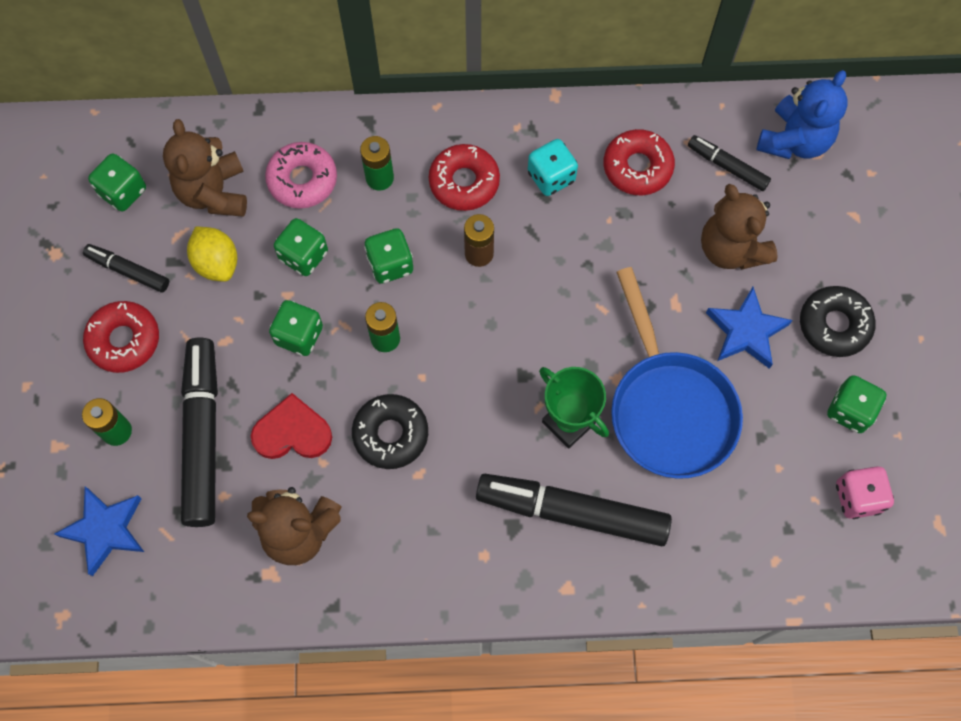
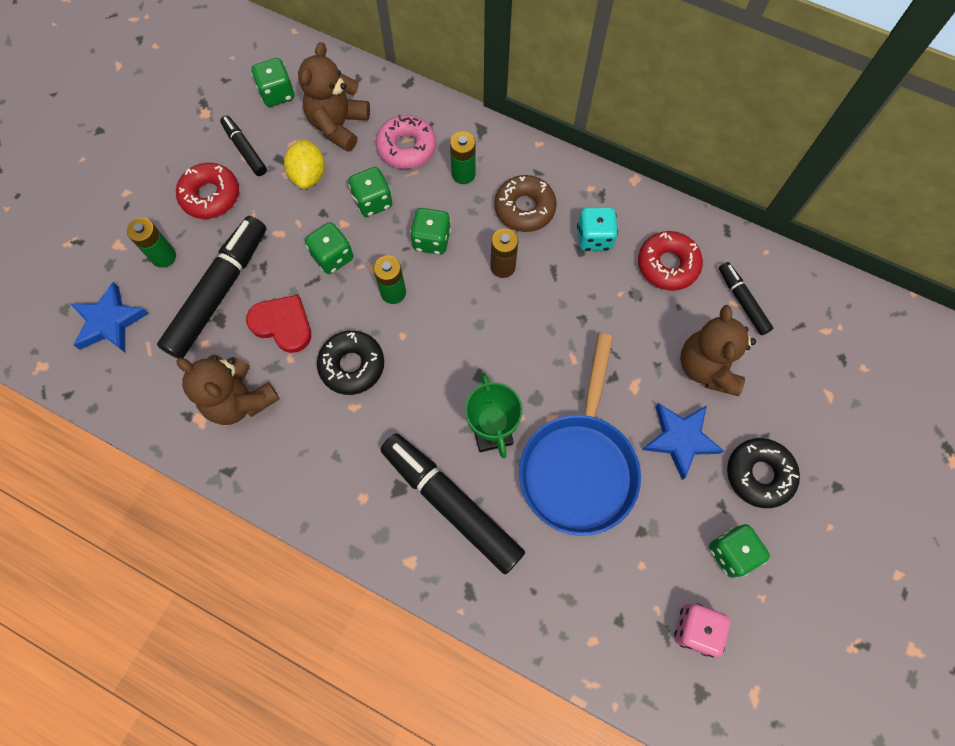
camera: 30 degrees right, 0 degrees up
(464, 182) = (524, 208): red donut -> brown donut
(794, 140) = (811, 309): blue teddy bear -> none

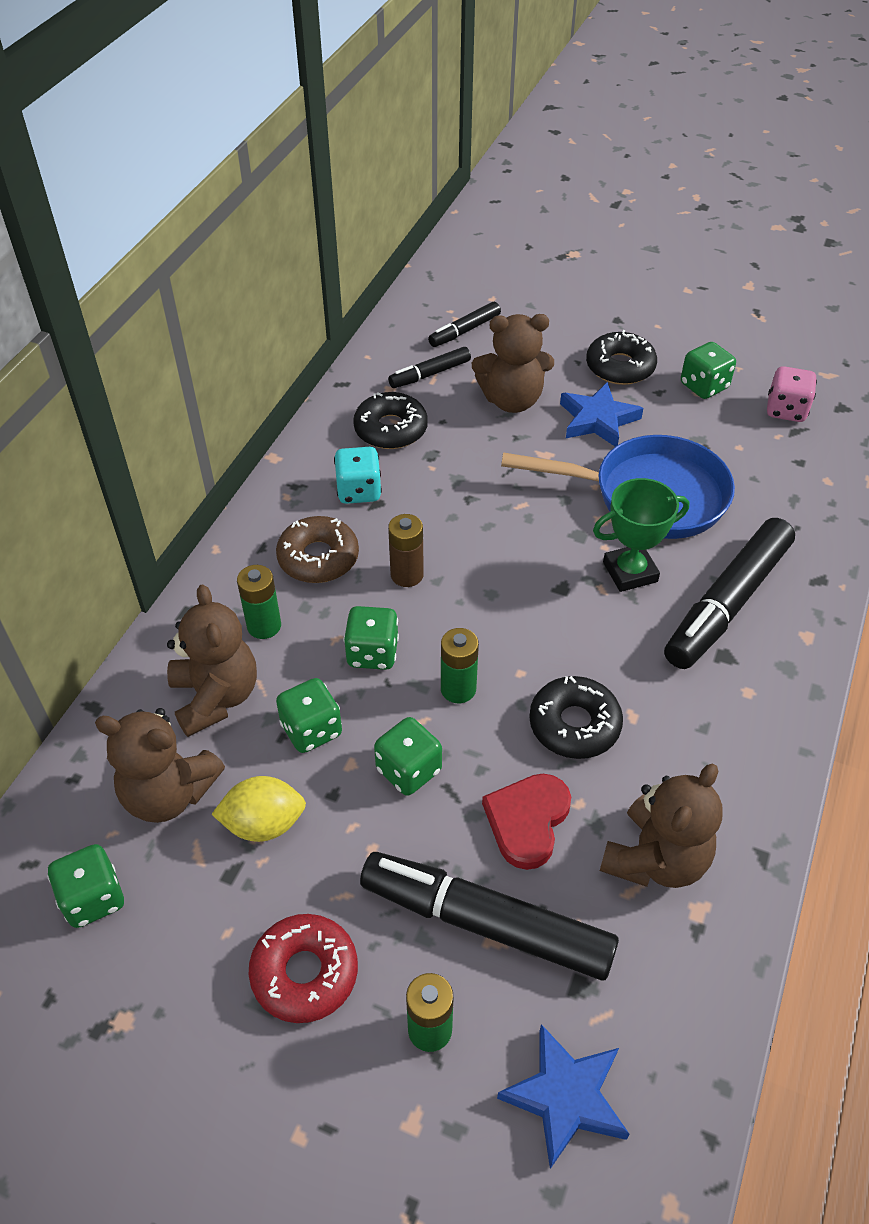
camera: 95 degrees left, 20 degrees down
(245, 149) = (209, 932): black marker -> black marker (464, 331)
(406, 147) = (216, 697): pink donut -> brown teddy bear
(667, 265) = (391, 429): red donut -> black donut

